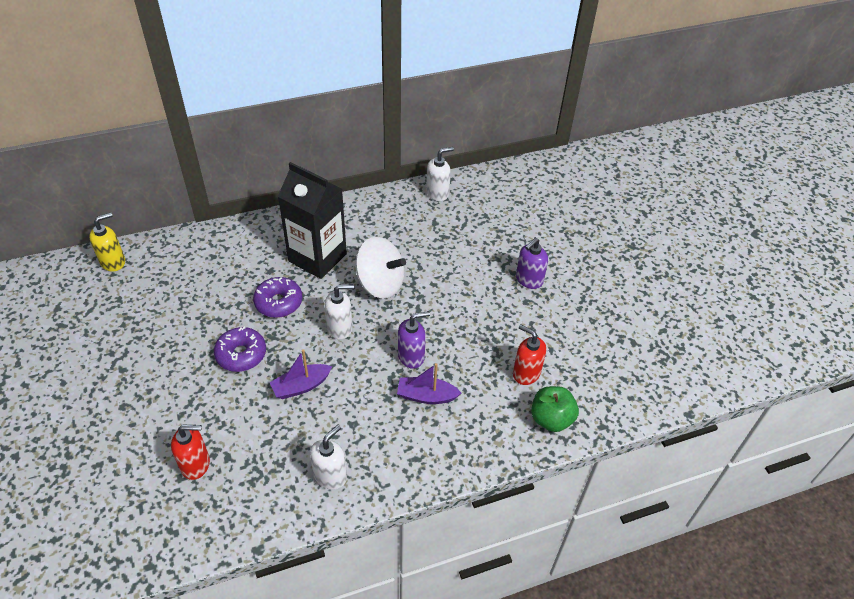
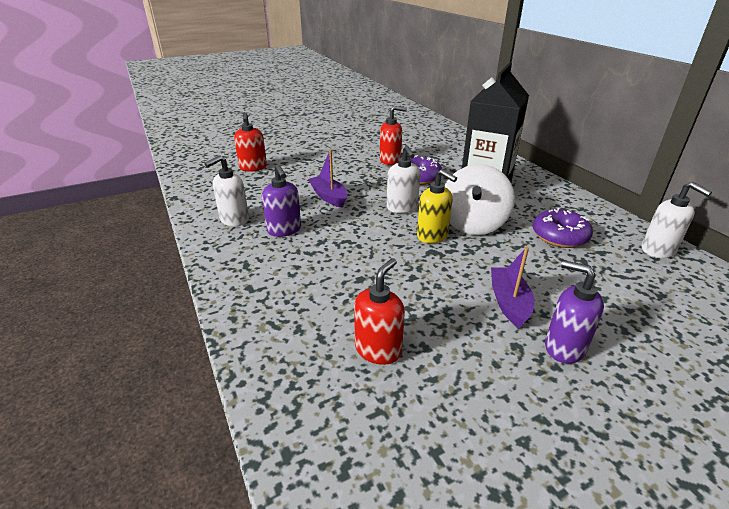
camera: 85 degrees right, 15 degrees down
(113, 262) = (426, 121): yellow soap dispenser -> yellow soap dispenser (432, 236)
(225, 319) = (390, 160): none -> red soap dispenser
(241, 354) = (356, 170): purple donut -> purple donut (559, 236)
(330, 475) = (234, 220): white soap dispenser -> white soap dispenser turned 105 degrees clockwise
(411, 356) = (379, 251): purple soap dispenser -> purple soap dispenser (284, 230)
(426, 396) = (327, 265): purple boat -> purple boat (509, 303)
(551, 419) = (299, 381): green apple -> none

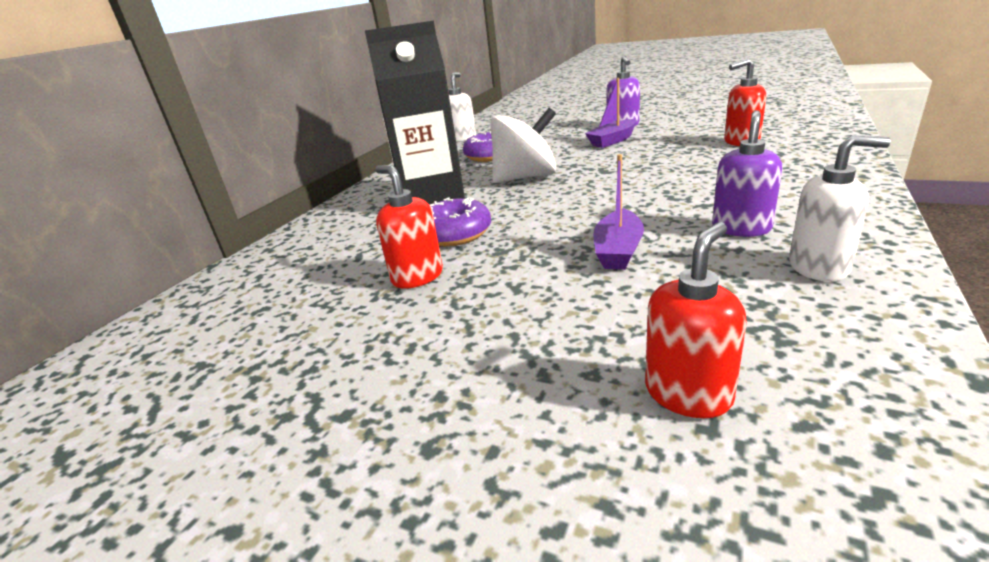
camera: 125 degrees left, 5 degrees down
(402, 208) = (555, 208): white soap dispenser -> none
(432, 236) = (580, 179): yellow soap dispenser -> none

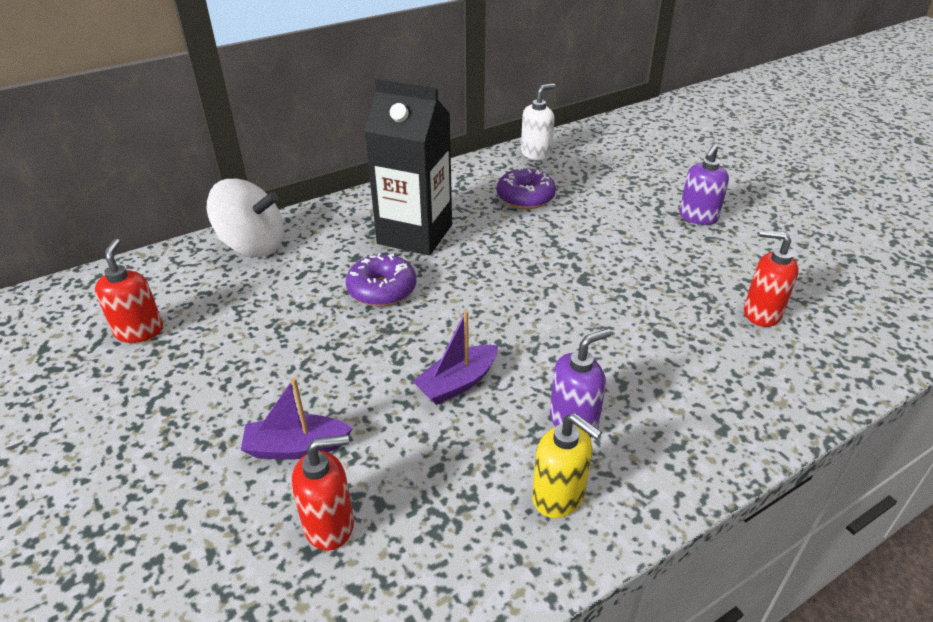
camera: 30 degrees right, 10 degrees up
(417, 276) = (311, 321): red soap dispenser -> red soap dispenser (139, 331)
(525, 177) = (512, 249): white spinning top -> white spinning top (253, 246)
(612, 140) = (653, 237): purple boat -> purple boat (296, 447)
(819, 267) = (559, 496): white soap dispenser -> yellow soap dispenser

